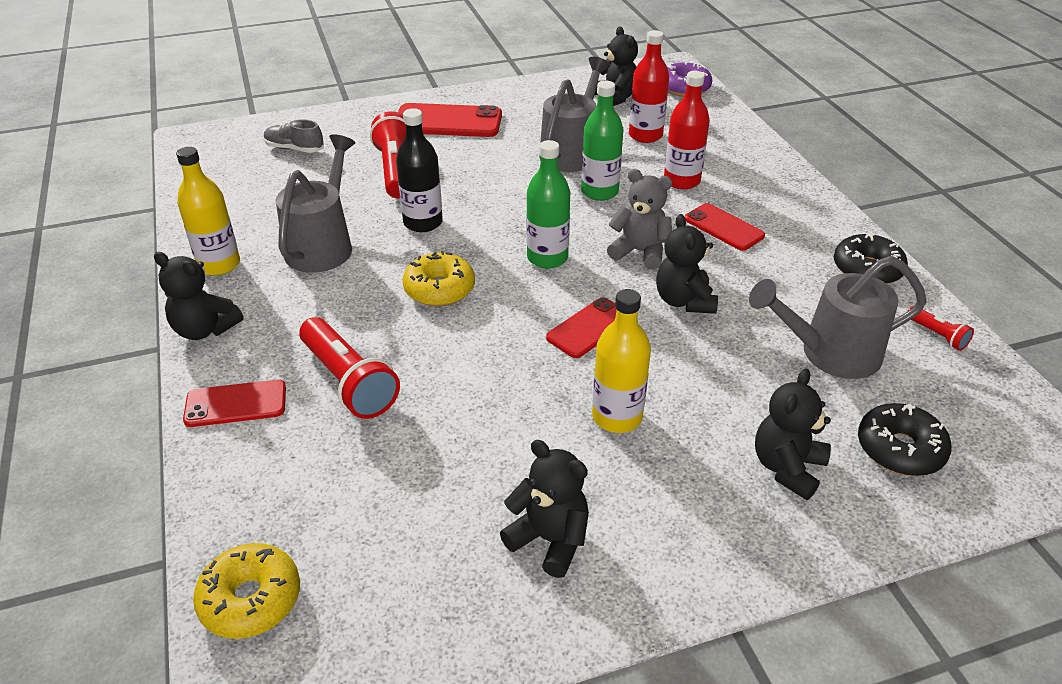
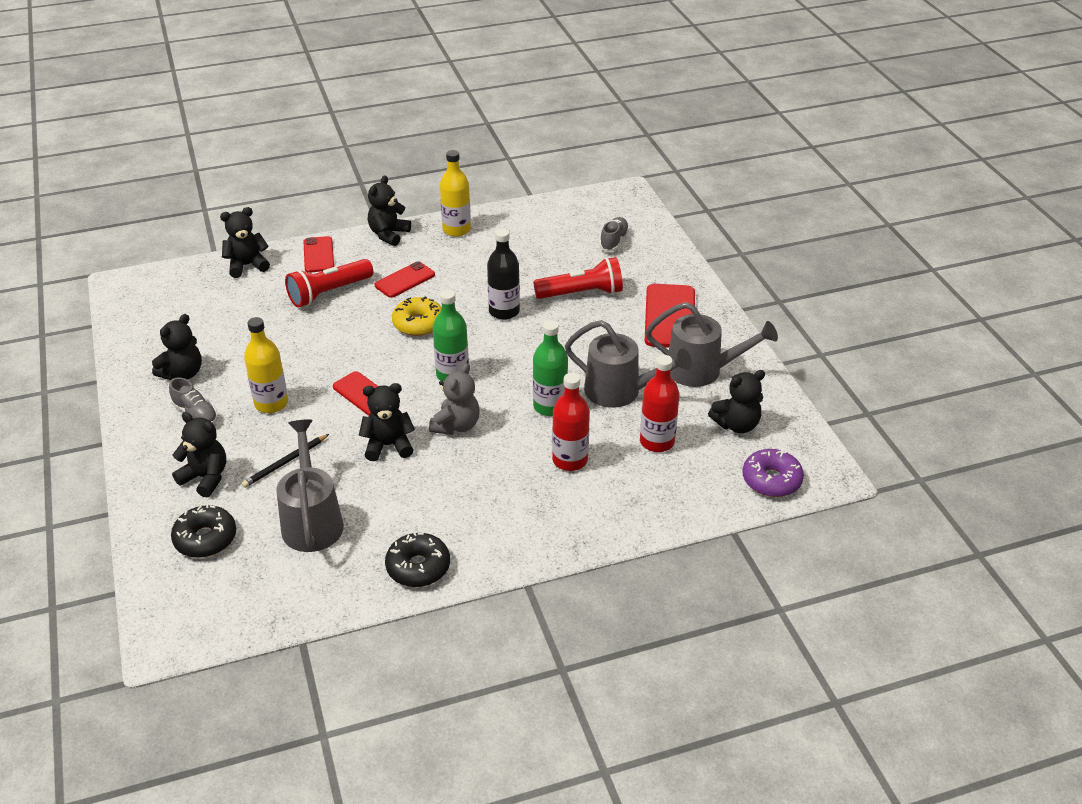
camera: 90 degrees right, 0 degrees up
(238, 496) = (247, 265): none -> black teddy bear
(251, 599) = (180, 278): yellow donut -> none
(323, 244) = (477, 268): grey watering can -> grey watering can (702, 370)
(651, 504) = (195, 414): none -> grey shoe
(723, 227) = (490, 480): red phone -> red phone (405, 280)
(736, 388) = (285, 462): none -> black pencil
(937, 335) = (321, 593): red flashlight -> none

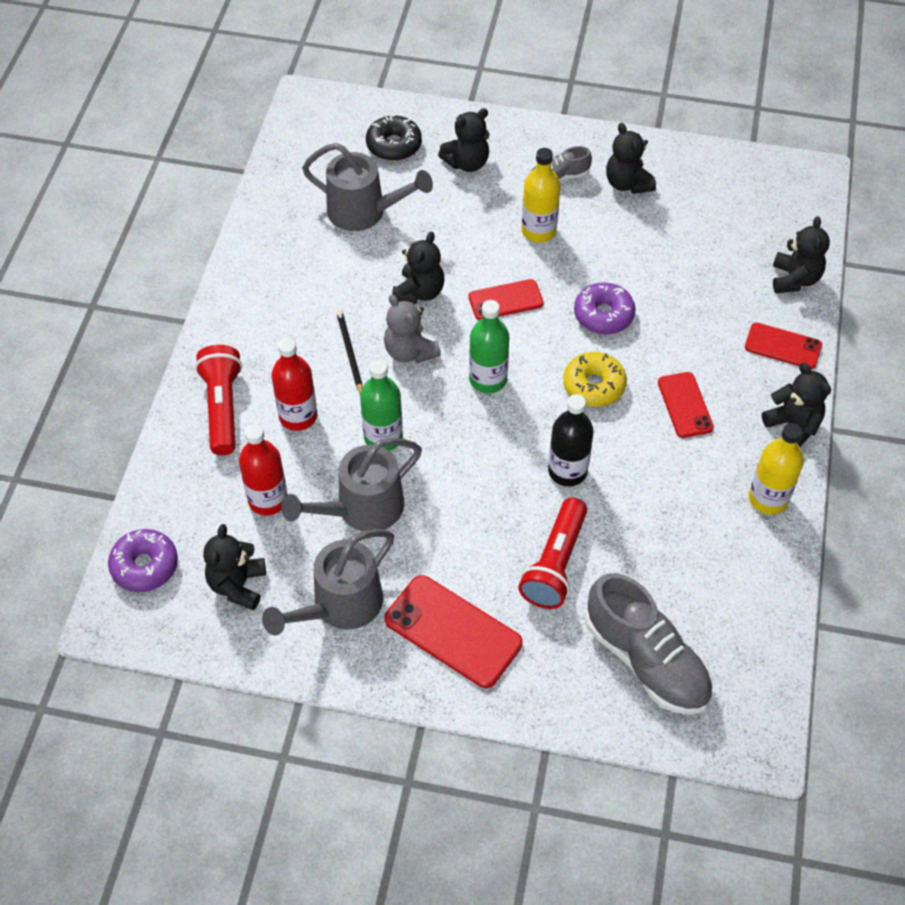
camera: 120 degrees right, 15 degrees up
(285, 462) = (449, 216): black pencil -> black pencil (350, 353)
(328, 293) = (699, 330): red flashlight -> red flashlight (222, 407)
(344, 340) = (603, 315): none -> purple donut
(418, 567) = (259, 258): black donut -> none
(614, 241) = (646, 660): grey shoe -> grey shoe, size x1.97

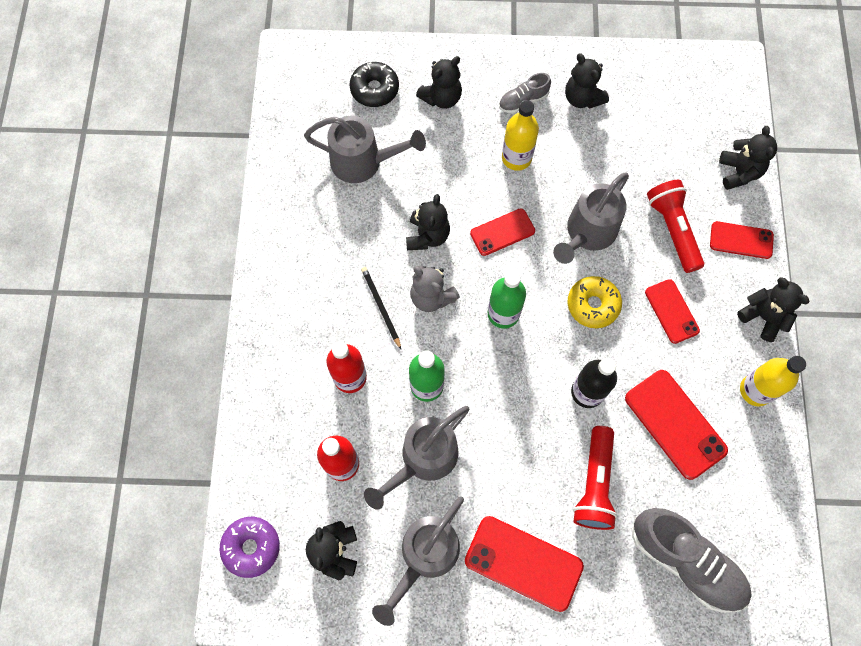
camera: 10 degrees left, 15 degrees up
(222, 407) = (283, 379): red flashlight -> red flashlight (672, 229)
(603, 315) = (587, 233): purple donut -> grey watering can
(664, 518) = (675, 424): none -> red phone

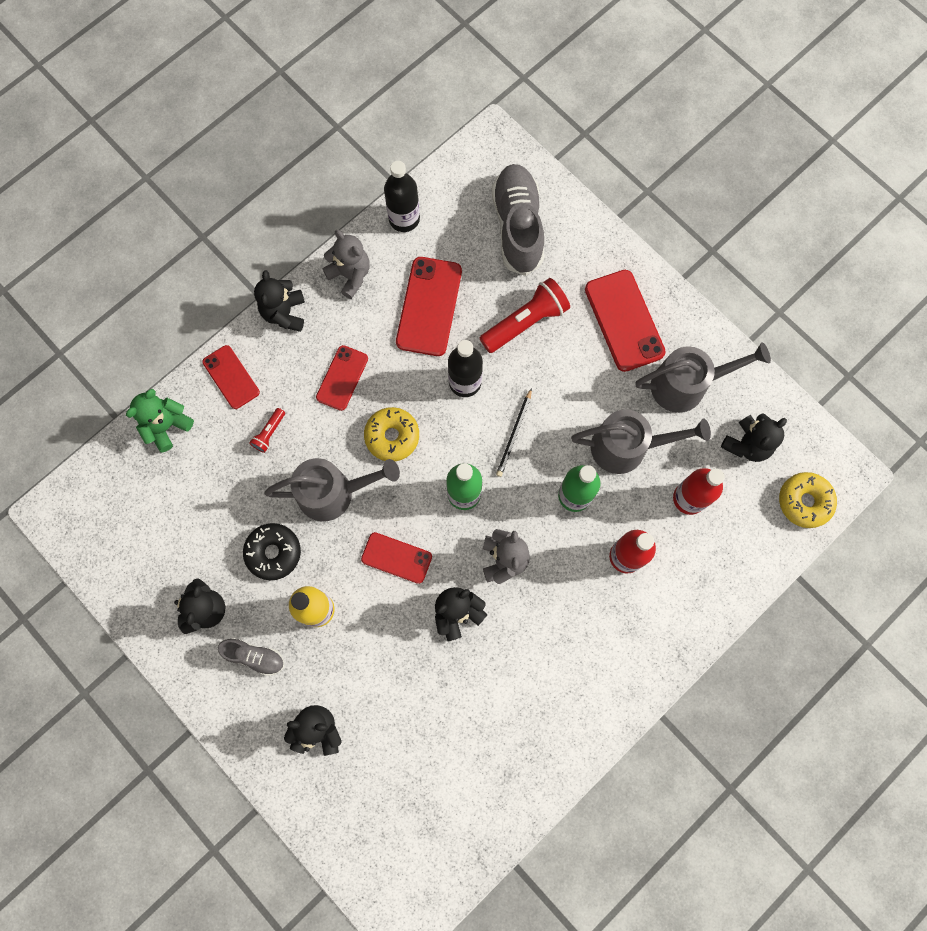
camera: 135 degrees left, 5 degrees up
(251, 547) = (804, 501): purple donut -> yellow donut
(364, 162) = (443, 733): grey watering can -> none
(374, 89) = (364, 799): black donut -> black donut (273, 553)
(381, 307) = (550, 589): black pencil -> black pencil (514, 434)
(672, 229) = (269, 433): red flashlight -> red flashlight, size x0.48
(739, 172) = (167, 426): black teddy bear -> green teddy bear
(755, 390) = (350, 275): yellow bottle -> grey teddy bear
(773, 476) = (404, 219): none -> black bottle

